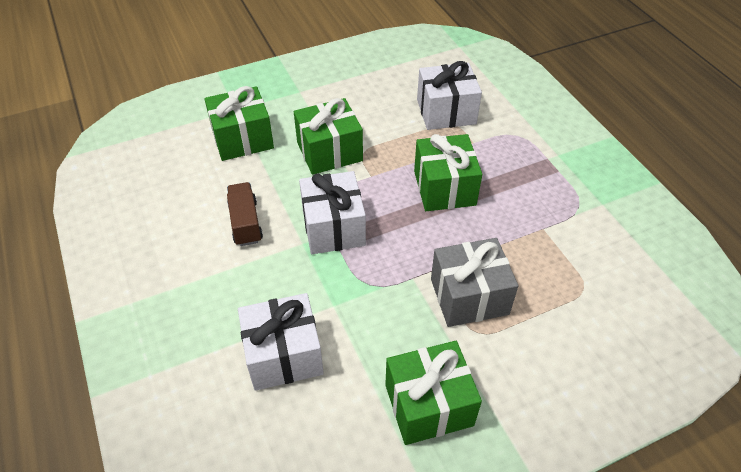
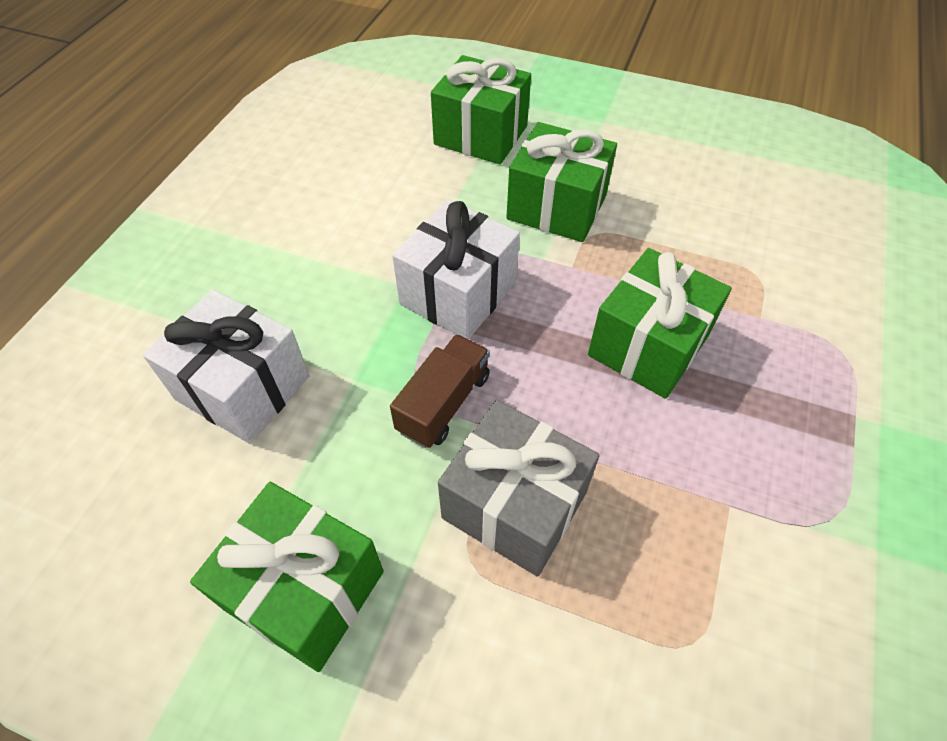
camera: 45 degrees right, 5 degrees up
(245, 223) = (378, 222): brown truck -> brown truck (443, 403)
(446, 112) = (766, 254): white gift -> none

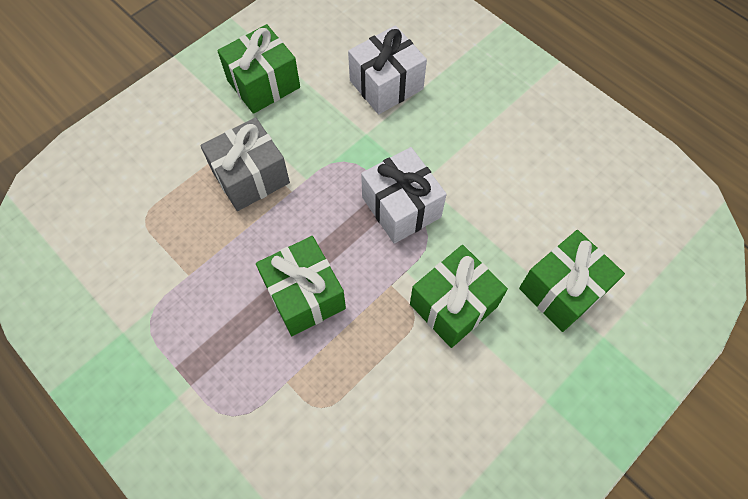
camera: 115 degrees right, 10 degrees up
(443, 403) = (326, 169): brown truck -> none

